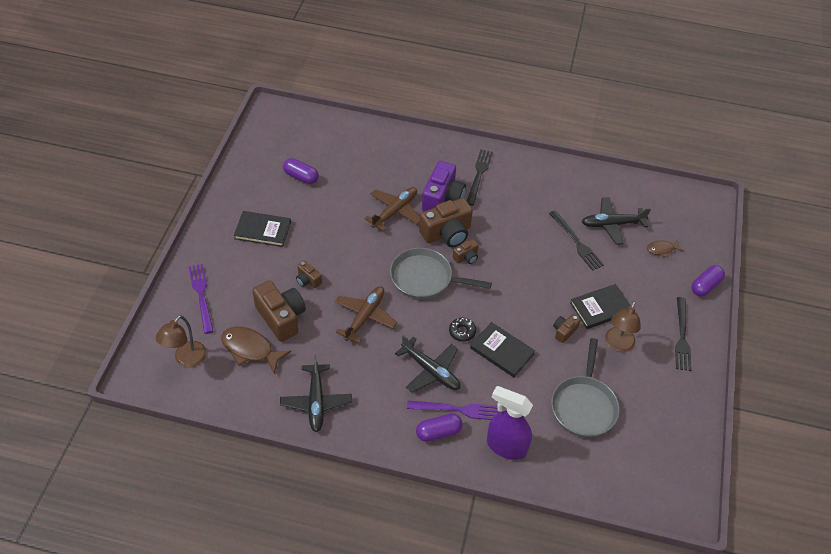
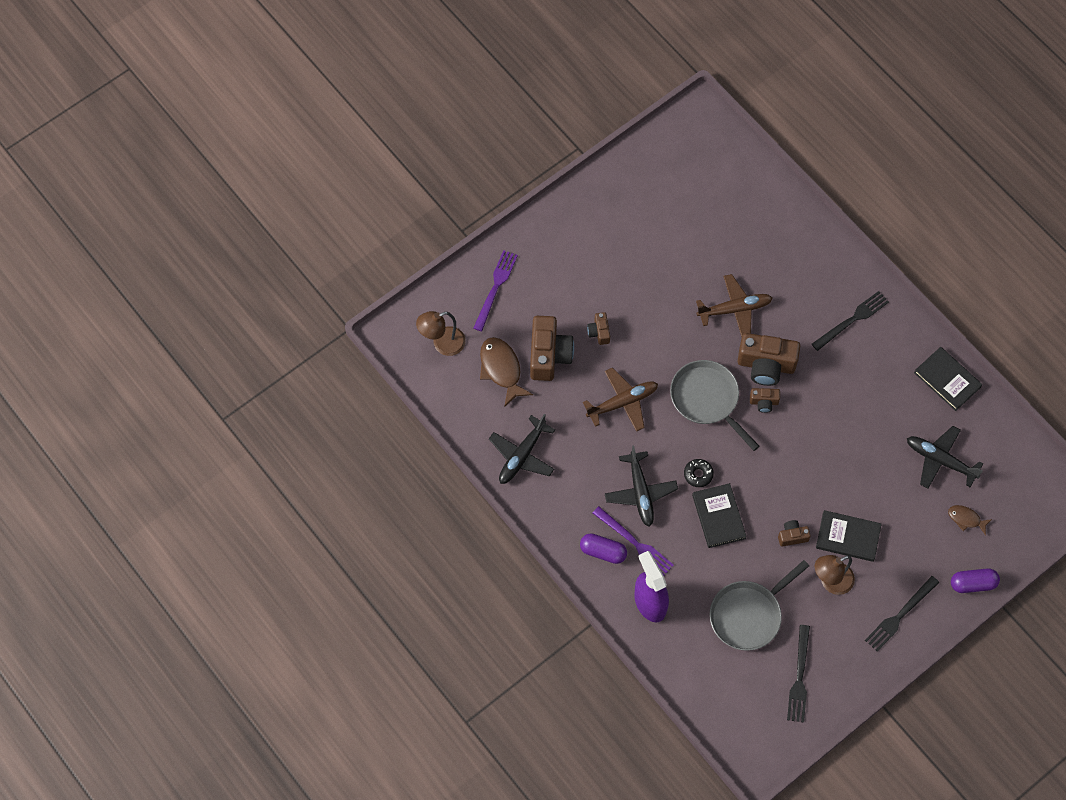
camera: 40 degrees right, 15 degrees up
(263, 230) = (595, 252): black book -> black book (947, 380)
(301, 177) = (673, 213): purple capsule -> none
(442, 199) = (792, 324): purple camera -> none
(576, 242) = (886, 456): black fork -> black fork (799, 677)

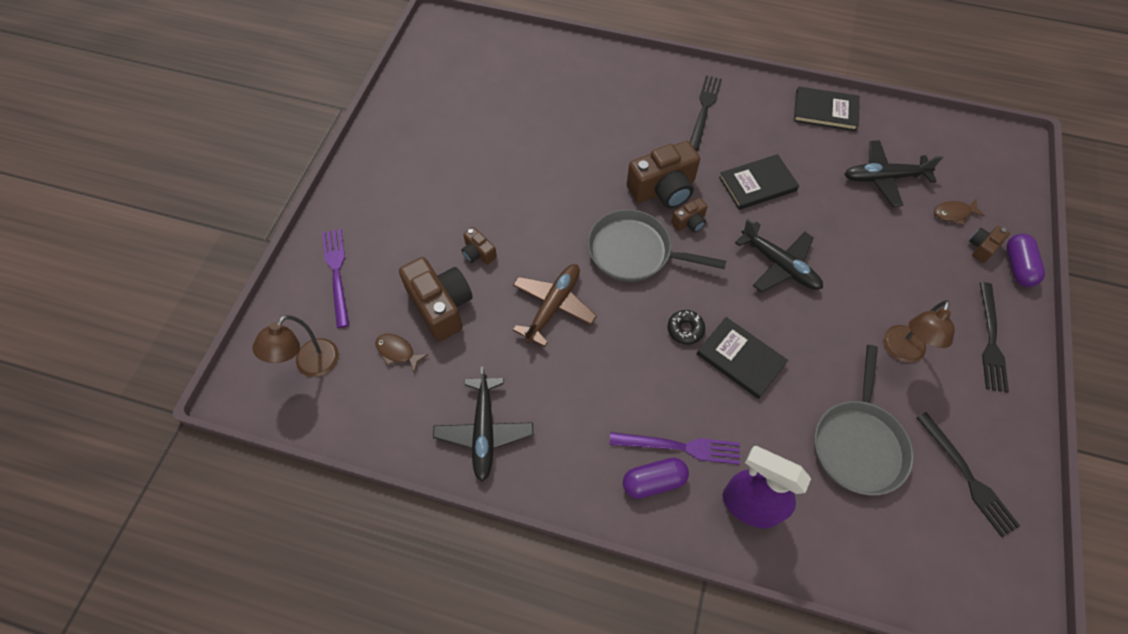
camera: 35 degrees left, 5 degrees down
(501, 369) = (397, 352): brown fish -> brown fish, size x0.57
(640, 492) = (642, 387): black plane -> black plane (779, 265)
(734, 309) = (594, 159): brown plane -> none
(792, 536) = (825, 331): brown camera -> brown camera (982, 248)
(848, 537) = (874, 297): black book -> black book (757, 184)
(973, 584) = (1017, 266): purple capsule -> purple capsule turned 45 degrees counterclockwise

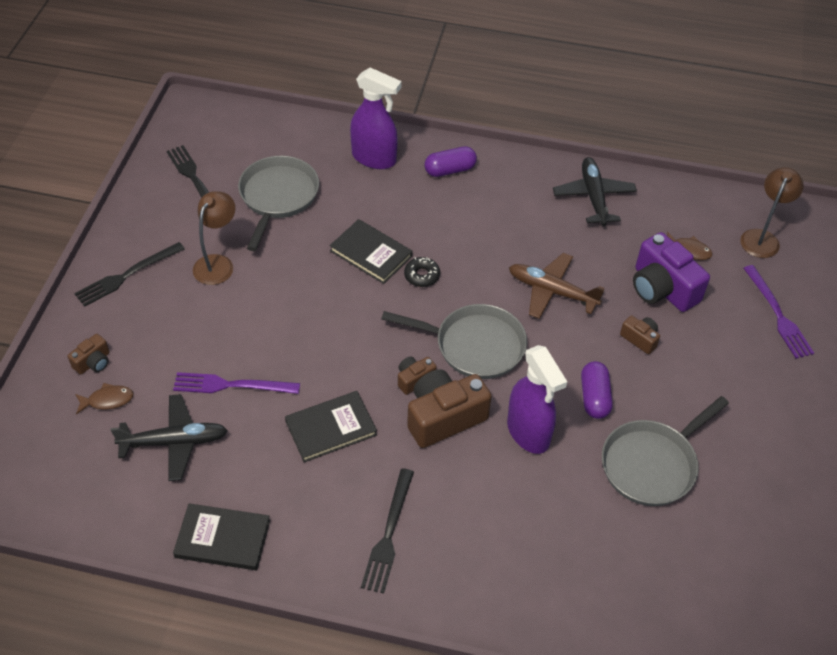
camera: 175 degrees right, 10 degrees down
(441, 306) = (662, 288): brown camera -> purple camera
(498, 148) = (652, 464): none -> grey pan
(553, 306) = (552, 291): brown plane -> brown plane turned 90 degrees clockwise
(593, 175) = (528, 432): none -> purple spray bottle
(680, 447) = (428, 191): purple fork -> purple fork (231, 385)
(779, 265) = (320, 337): black plane -> none
(990, 340) = (127, 275): black fork -> black fork turned 135 degrees counterclockwise
(1017, 266) = (64, 344): purple capsule -> purple capsule (594, 397)

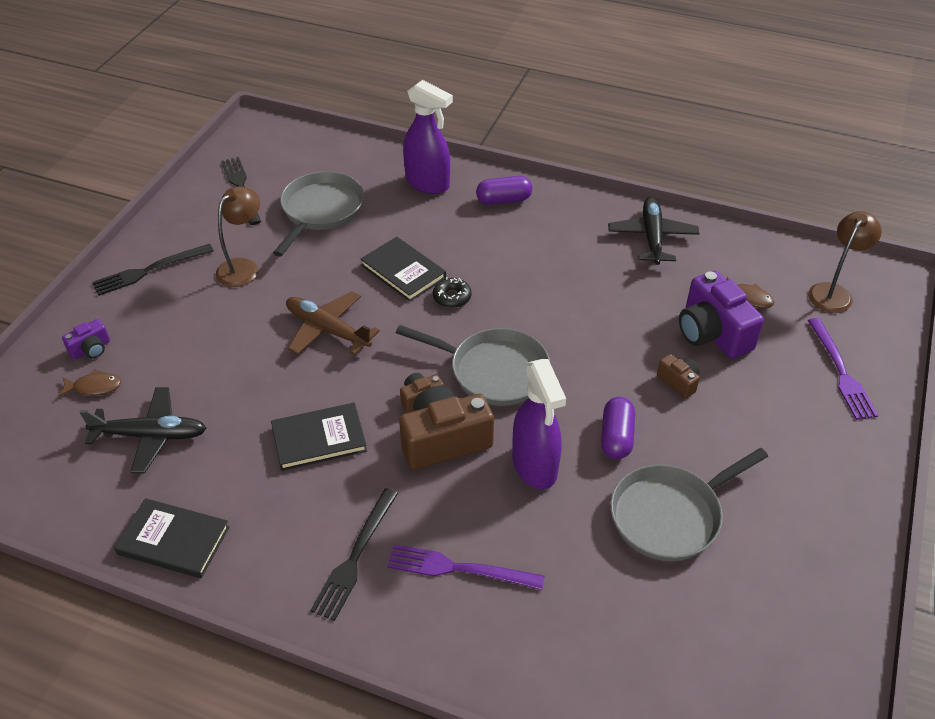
camera: 10 degrees right, 5 degrees down
(93, 362) = (91, 349): brown camera -> purple camera
(231, 385) = (226, 385): purple fork -> purple fork (459, 568)
(552, 291) = (589, 325): brown plane -> brown plane (328, 330)

